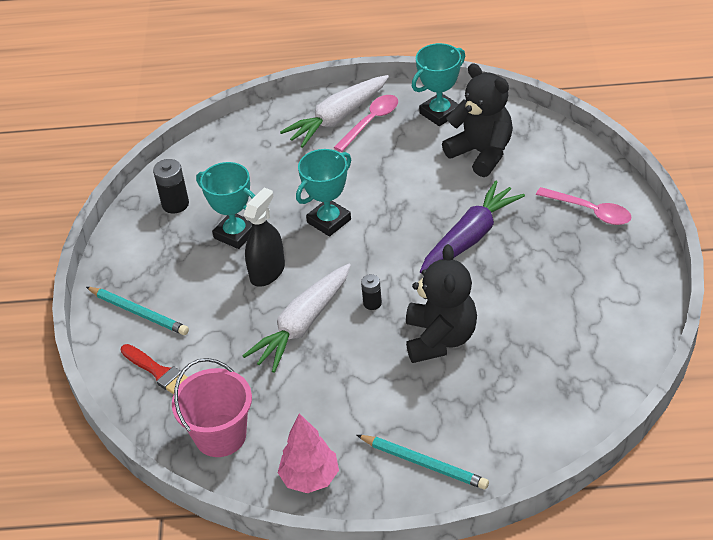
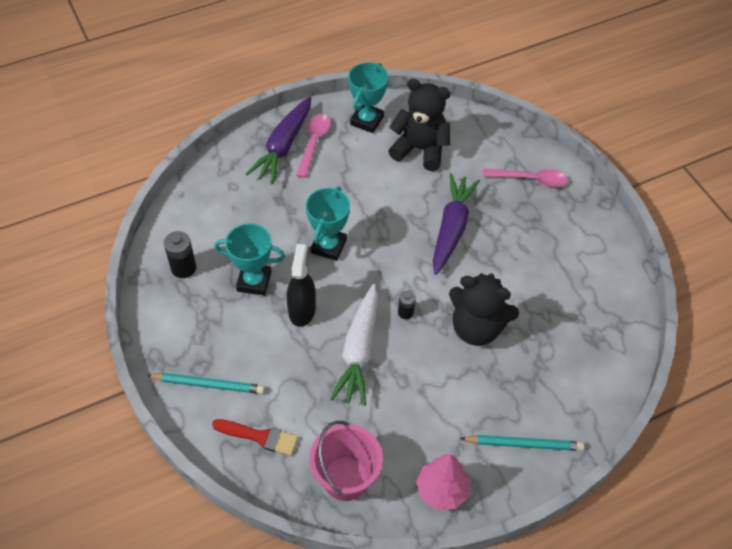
camera: 30 degrees left, 10 degrees up
(337, 118) = (283, 147): white carrot -> purple carrot
(440, 339) = (476, 328): black teddy bear -> black teddy bear turned 135 degrees clockwise

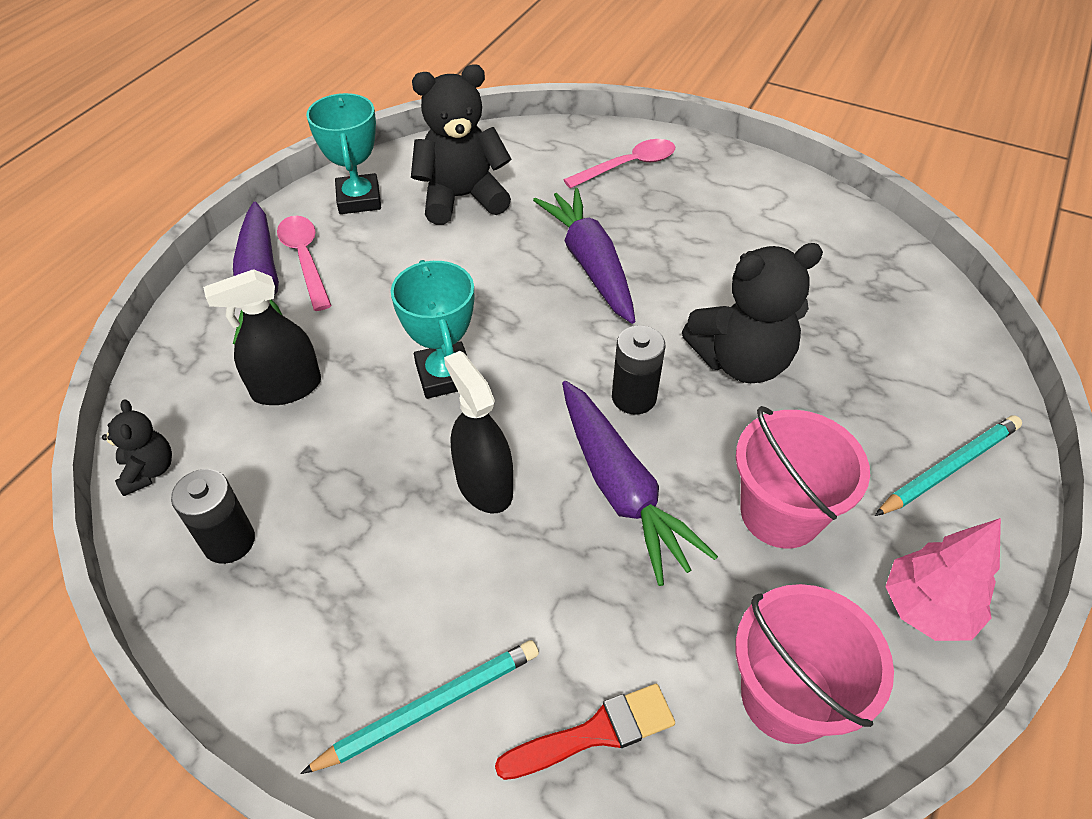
camera: 35 degrees left, 5 degrees down
(174, 215) = (149, 471): none -> black teddy bear
(254, 281) = (371, 490): turquoise trophy -> none
(255, 210) = (286, 388): none -> black spray bottle
(359, 351) = (621, 489): white carrot -> purple carrot
(405, 312) = (634, 397): black battery -> black battery, size x1.62
(419, 408) = (780, 513): none -> pink bucket

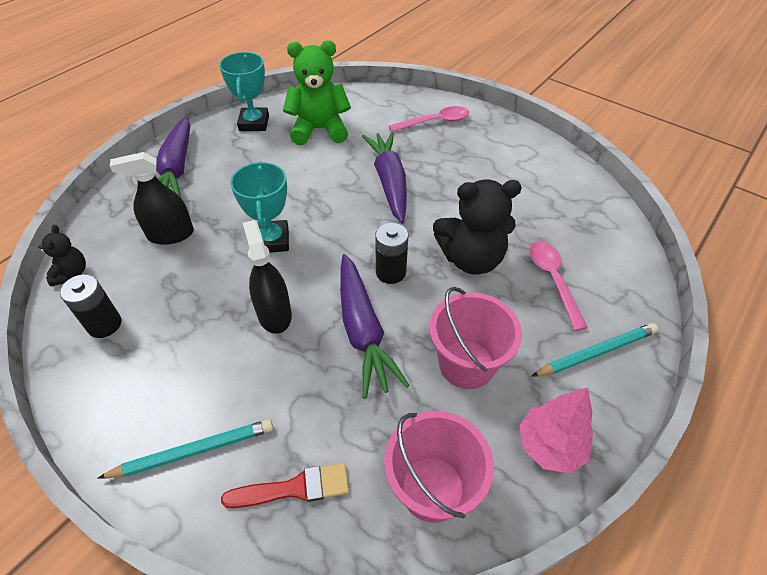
camera: 10 degrees right, 0 degrees up
(305, 259) = (208, 156): pink spoon -> pink spoon (553, 279)
(462, 198) = (319, 130): black teddy bear -> green teddy bear

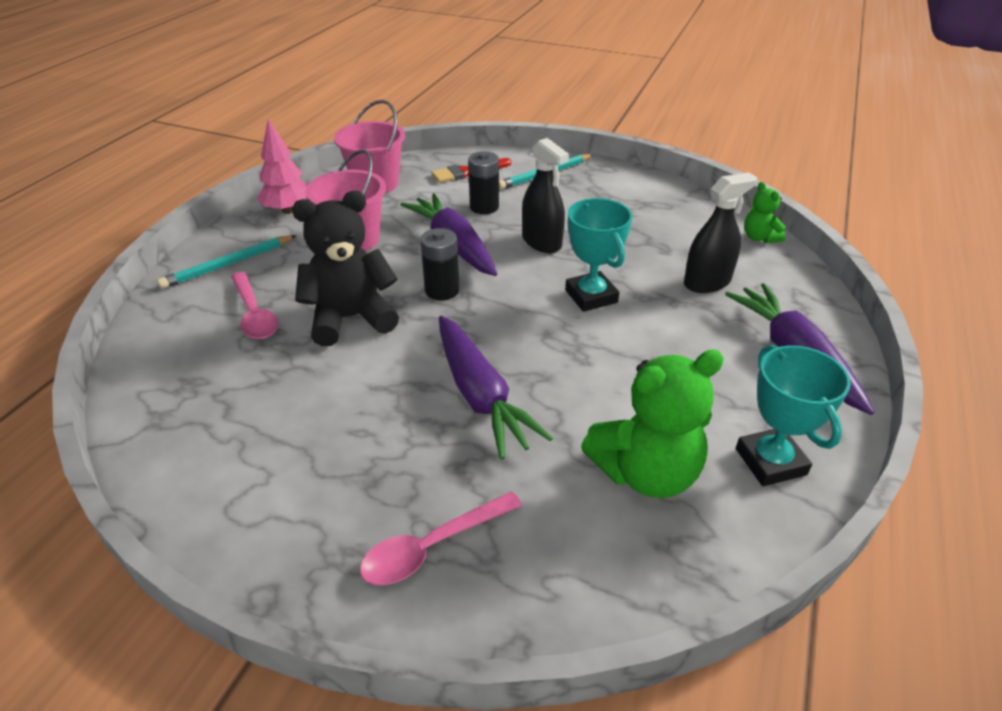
camera: 165 degrees right, 10 degrees down
(71, 273) = (759, 238): black teddy bear -> green teddy bear
(104, 324) = (682, 214): black battery -> black battery (484, 207)

